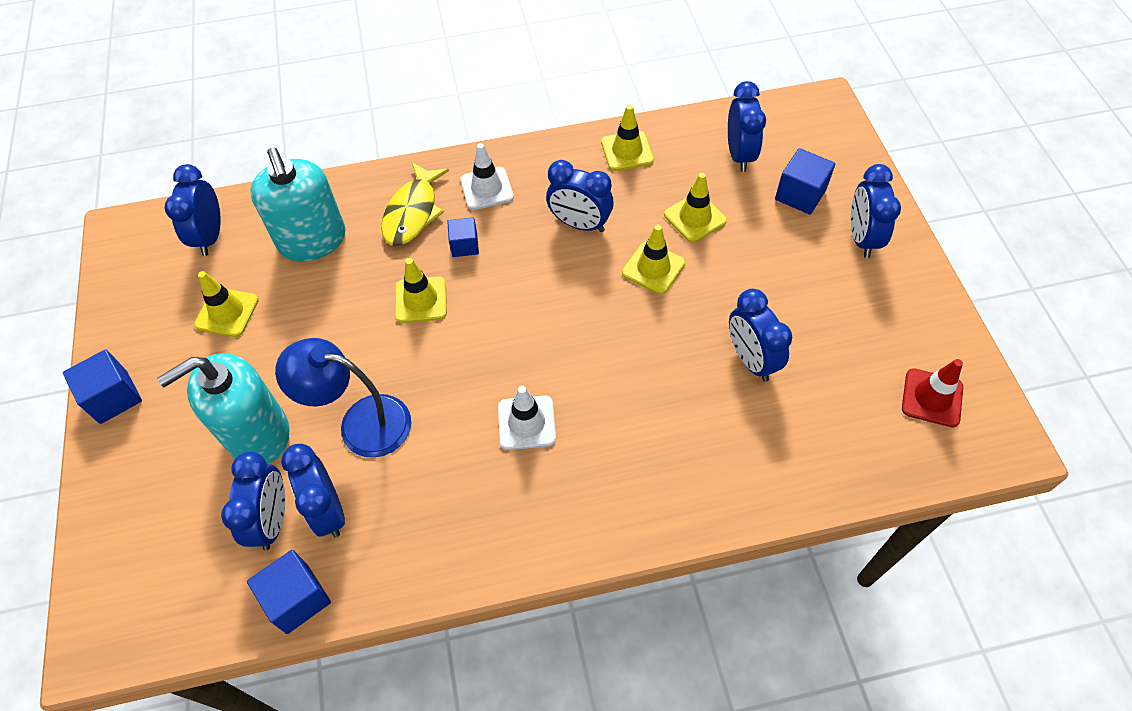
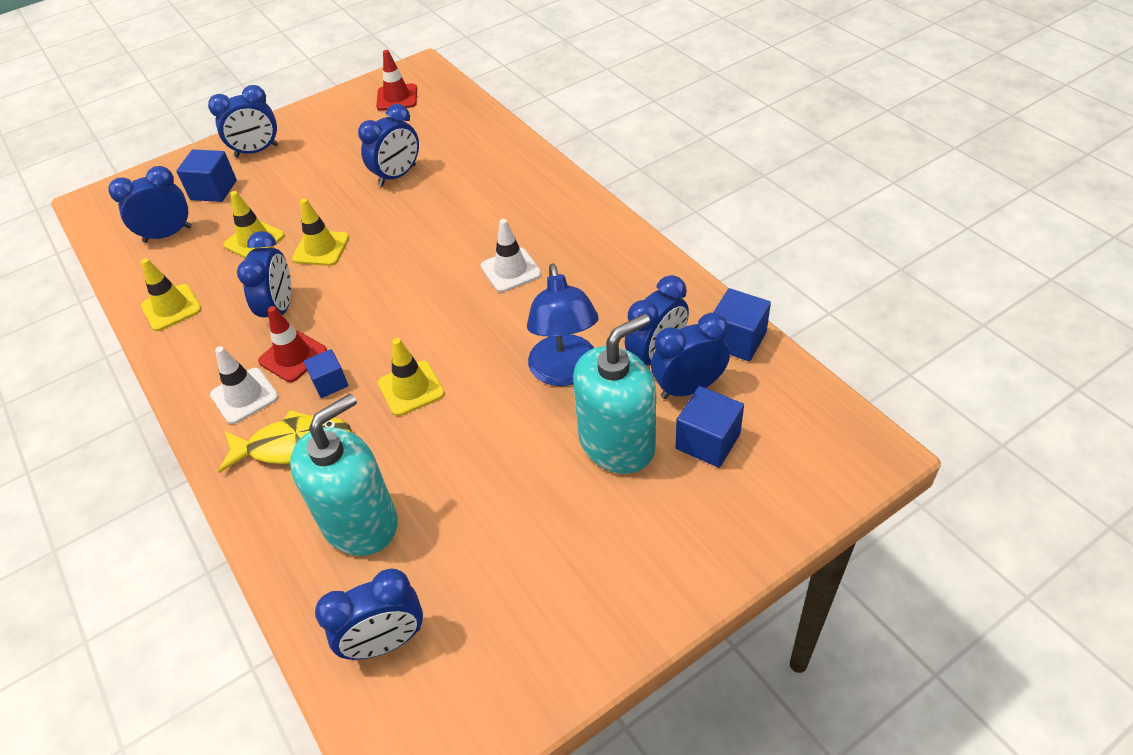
camera: 110 degrees left, 10 degrees down
(114, 397) = (648, 602): blue cube -> blue cube (707, 441)
(227, 312) = (491, 553): yellow traffic cone -> none
(257, 433) = (617, 443): turquoise soap dispenser -> turquoise soap dispenser turned 75 degrees counterclockwise
(513, 225) = (293, 356): none -> red traffic cone

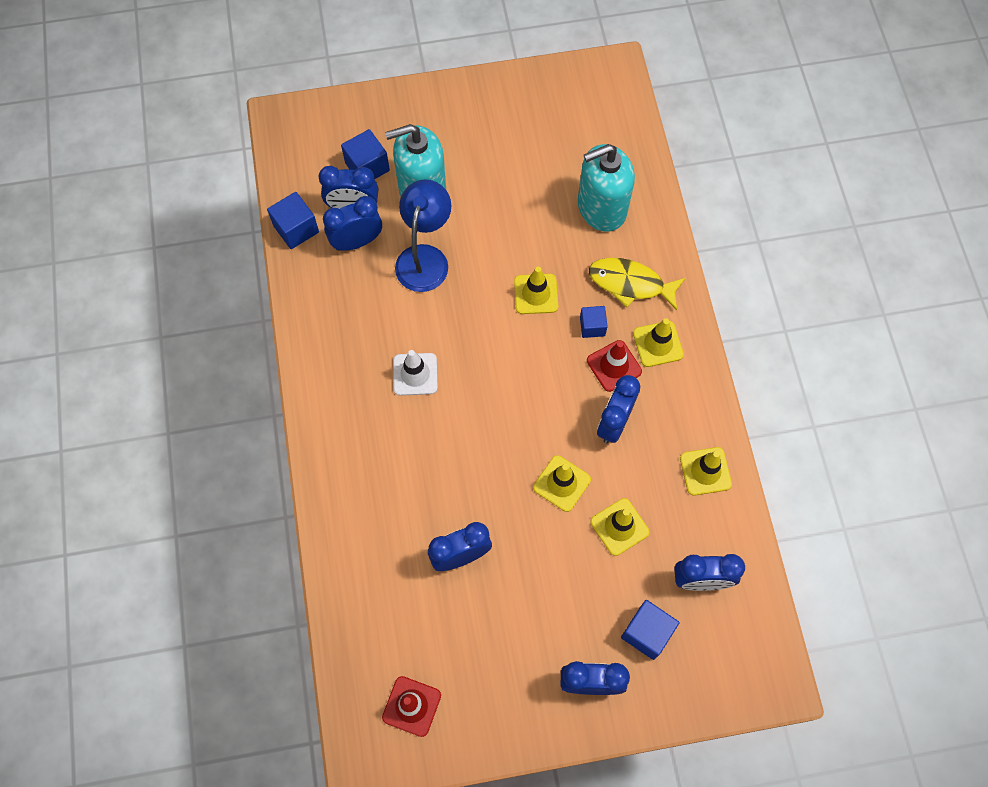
camera: 160 degrees left, 20 degrees up
(244, 396) = (658, 344): white traffic cone -> yellow traffic cone
(385, 642) = (607, 133): blue clock -> none

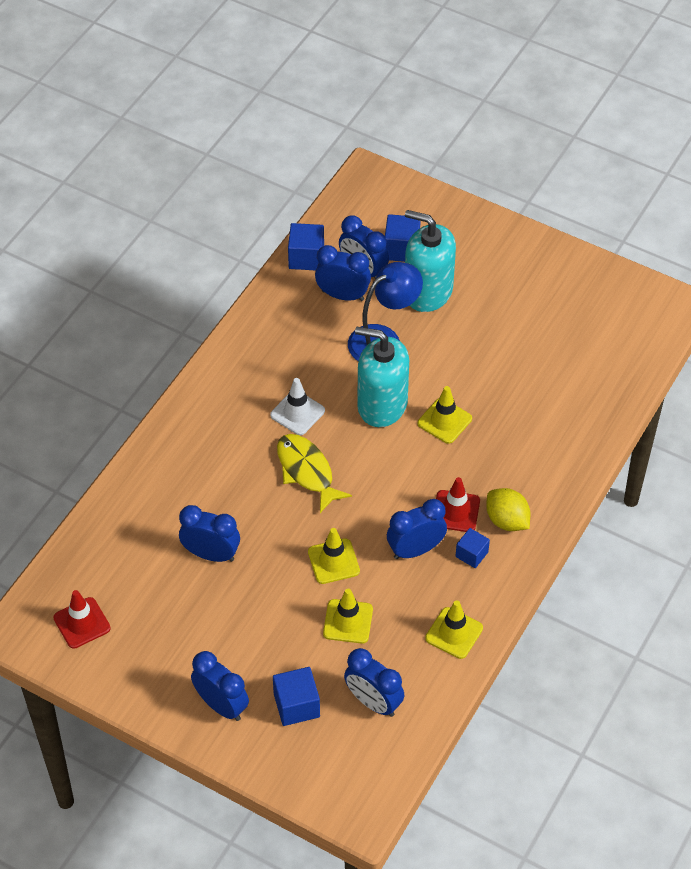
camera: 40 degrees right, 15 degrees down
(592, 326) = (466, 473): blue cube -> blue cube (471, 554)
(601, 208) = (559, 396): turquoise soap dispenser -> turquoise soap dispenser (382, 405)
(630, 284) = (528, 464): yellow fish -> yellow fish (307, 471)
(658, 344) = (507, 520): yellow traffic cone -> yellow lemon

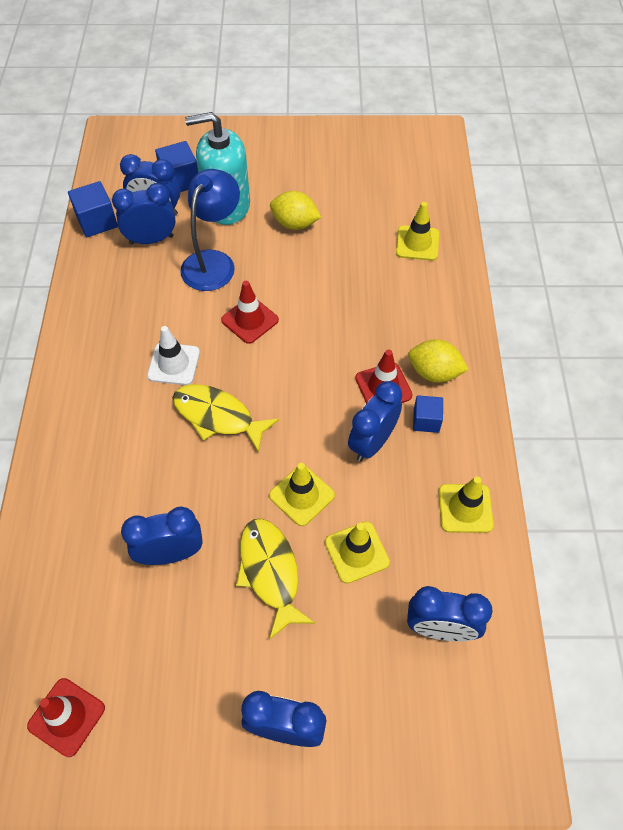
camera: 30 degrees left, 5 degrees up
(275, 603) = (270, 572): none -> yellow fish
(296, 705) = (365, 679): blue cube -> none
(382, 405) = (250, 320): turquoise soap dispenser -> red traffic cone
(444, 421) = (316, 309): yellow traffic cone -> yellow traffic cone (417, 243)
(477, 336) = (295, 224): none -> yellow lemon

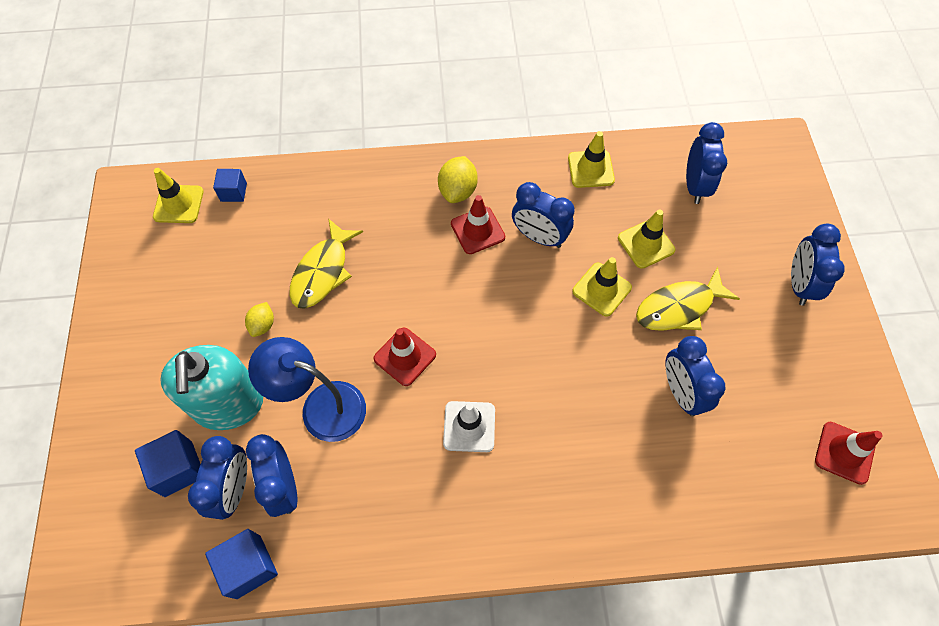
camera: 95 degrees left, 5 degrees up
(218, 416) = (529, 372): yellow fish -> yellow fish (323, 272)
(295, 224) = (263, 325): yellow lemon -> yellow lemon, size x0.63
(417, 243) = (296, 206): yellow traffic cone -> yellow traffic cone (178, 204)
(426, 420) = (510, 196): blue cube -> blue cube (233, 192)

